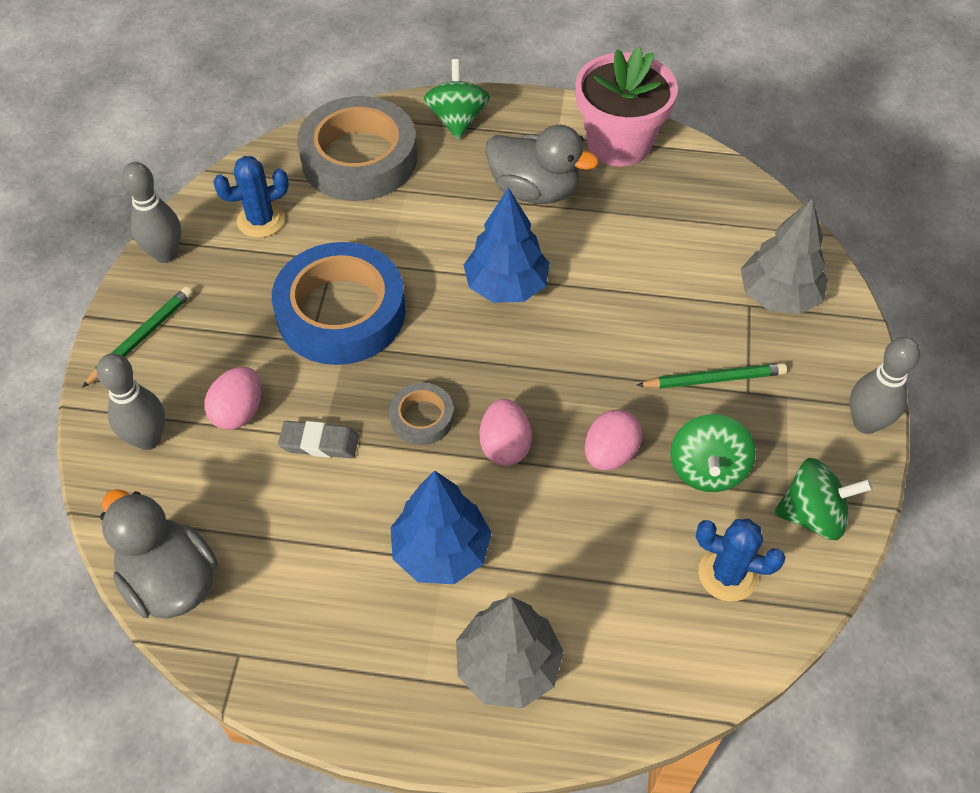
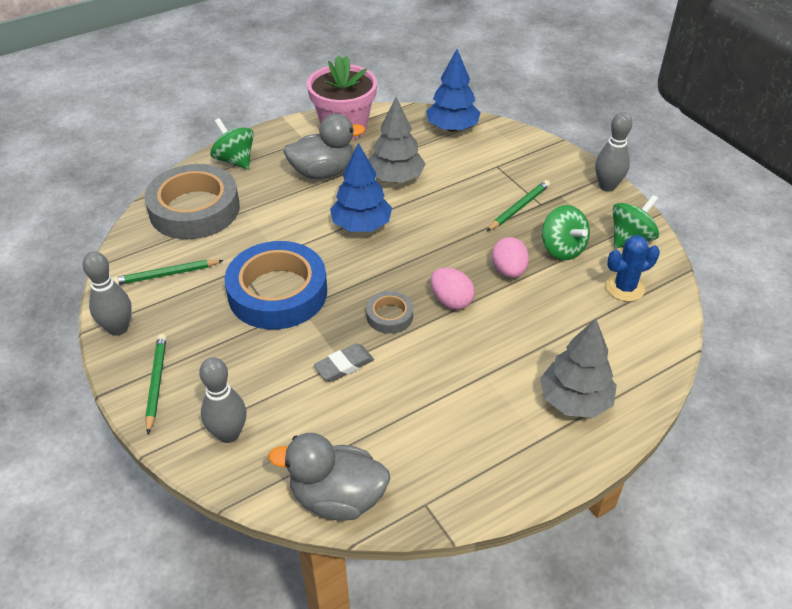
camera: 40 degrees left, 10 degrees down
(238, 412) = (273, 382): pink egg -> none
(261, 220) = (166, 274): blue cactus -> green pencil
(441, 551) = (477, 372): blue tree -> blue tree (452, 128)
(778, 296) = (506, 155): grey tree -> grey tree (396, 178)

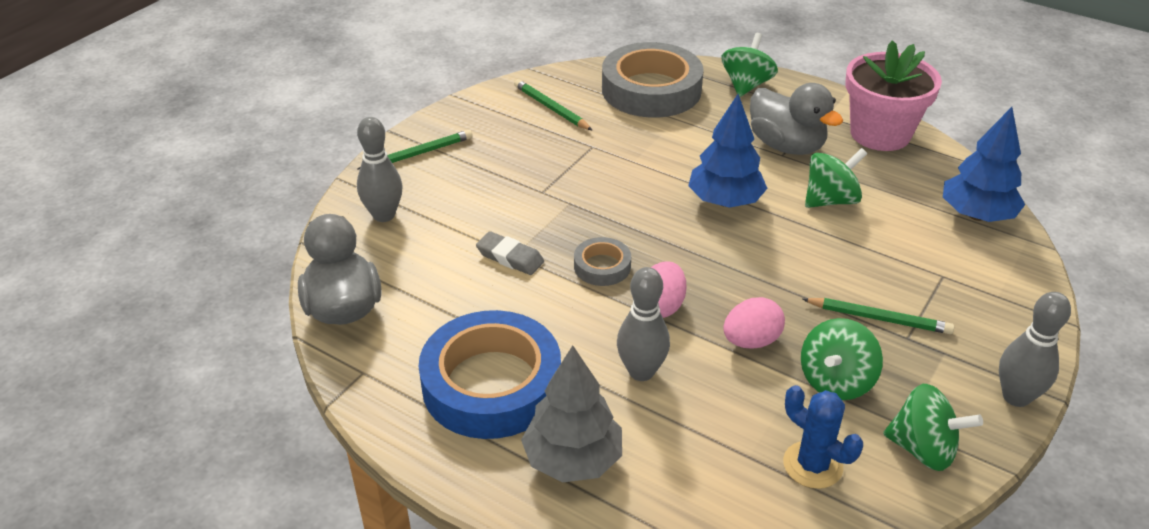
camera: 65 degrees right, 5 degrees down
(118, 328) = (467, 109): grey bowling pin -> grey bowling pin (641, 371)
(277, 292) = (578, 180): blue tape -> blue tape (492, 384)
(396, 178) = (830, 200): grey tree -> green spinning top

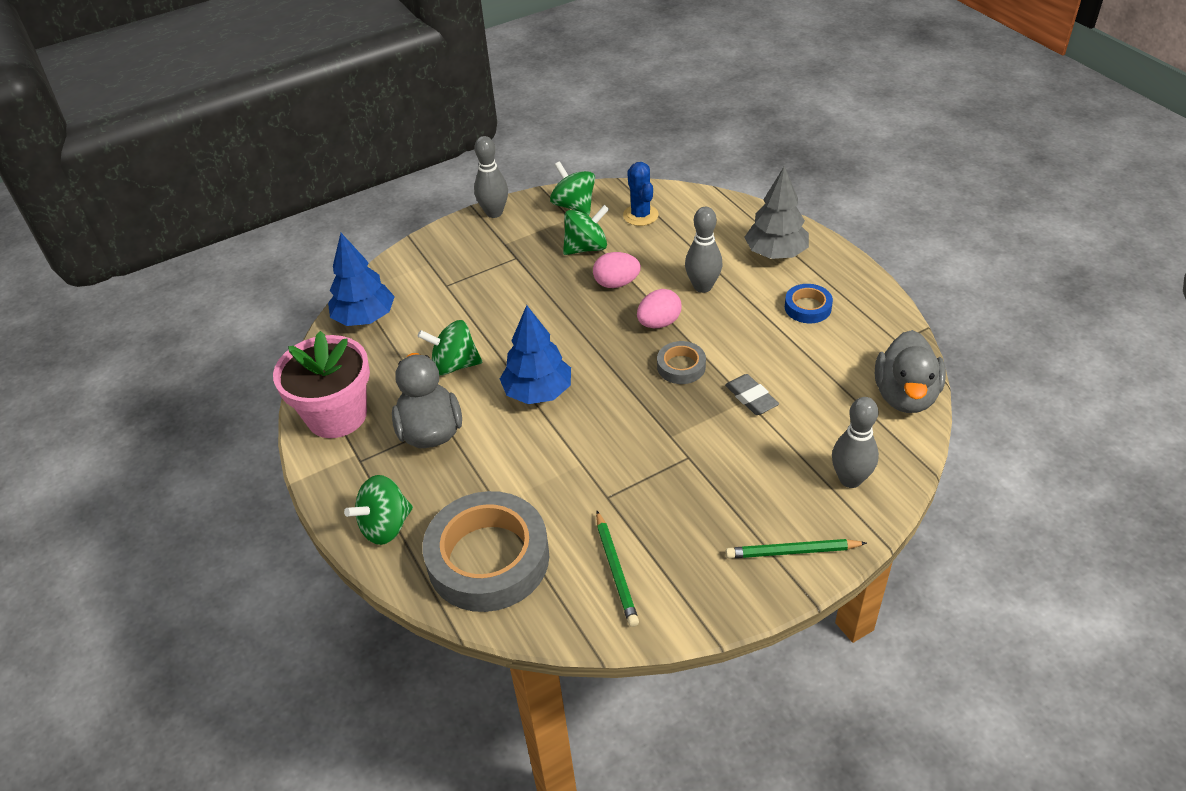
camera: 150 degrees left, 5 degrees up
(492, 384) = (807, 307): blue tape -> blue tape, size x0.46
(879, 319) = (520, 272): green pencil -> none

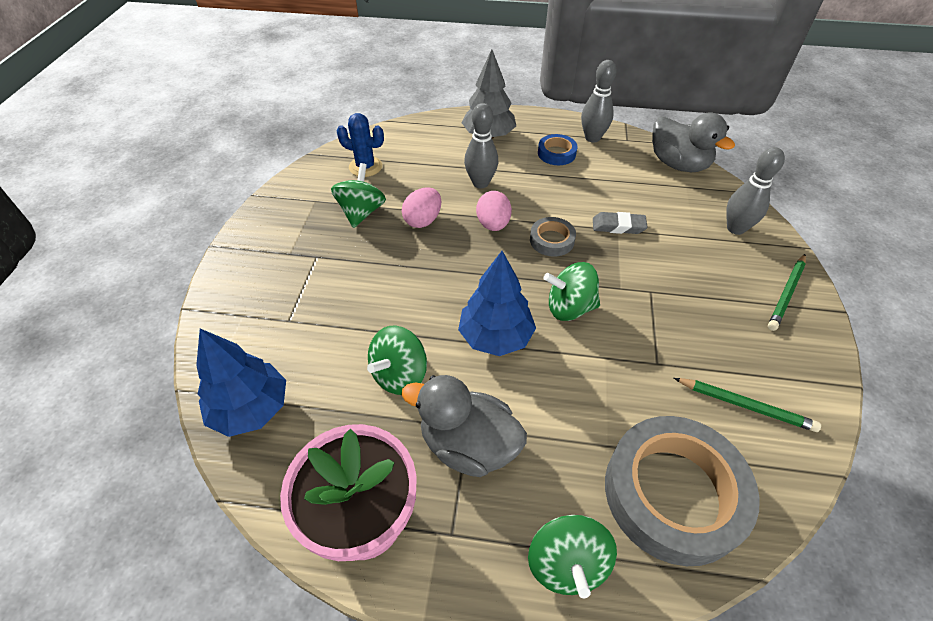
camera: 55 degrees left, 5 degrees up
(494, 213) = (242, 237): grey bowling pin -> grey bowling pin (592, 138)
(574, 206) = (304, 191): green spinning top -> green spinning top (569, 307)

